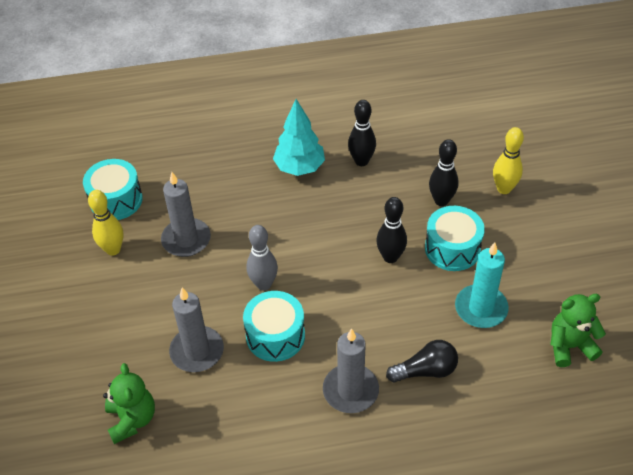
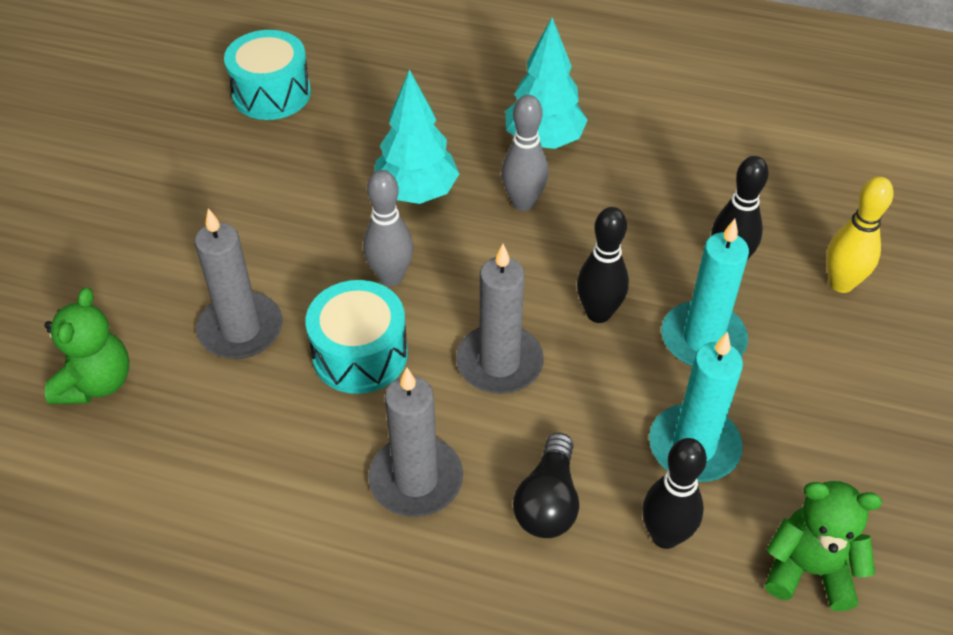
camera: 25 degrees right, 0 degrees up
(113, 249) = (225, 153): yellow bowling pin -> none
(186, 239) = (326, 177): grey candle -> grey candle (499, 363)
(246, 228) = (416, 192): none -> turquoise tree
(311, 210) = (523, 202): none -> grey bowling pin
(361, 161) = (640, 164): black bowling pin -> black bowling pin (665, 536)
(426, 370) = (548, 502): black light bulb -> black light bulb turned 90 degrees clockwise
(452, 248) = (703, 339): turquoise drum -> turquoise candle

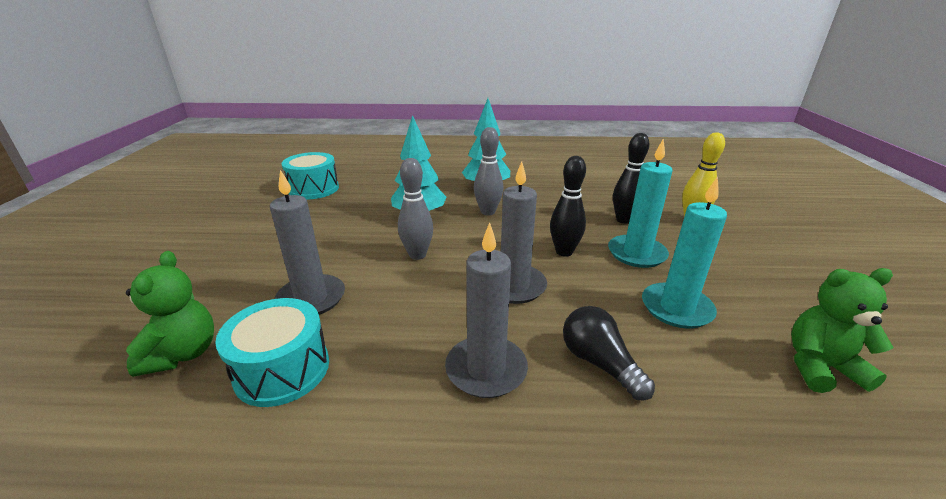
camera: 15 degrees left, 20 degrees down
(360, 354) = (410, 298): turquoise drum -> turquoise drum (282, 369)
(548, 502) = (599, 363): black light bulb -> black light bulb turned 150 degrees clockwise
(665, 536) = (702, 368): black bowling pin -> none

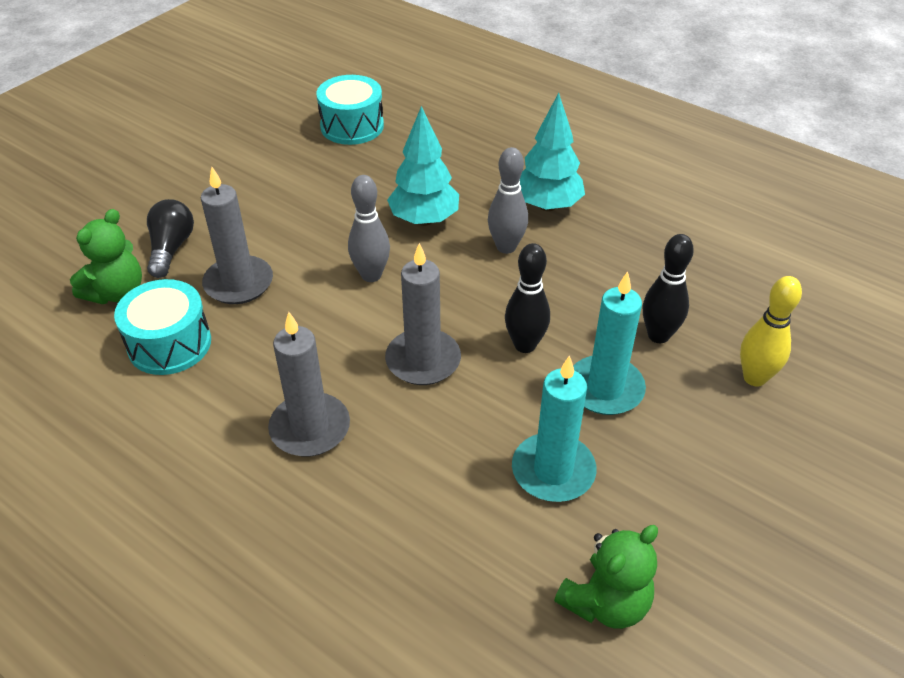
camera: 35 degrees right, 15 degrees up
(599, 363) = (406, 477): black light bulb -> black light bulb (171, 248)
(820, 367) = (605, 603): green teddy bear -> green teddy bear turned 105 degrees clockwise

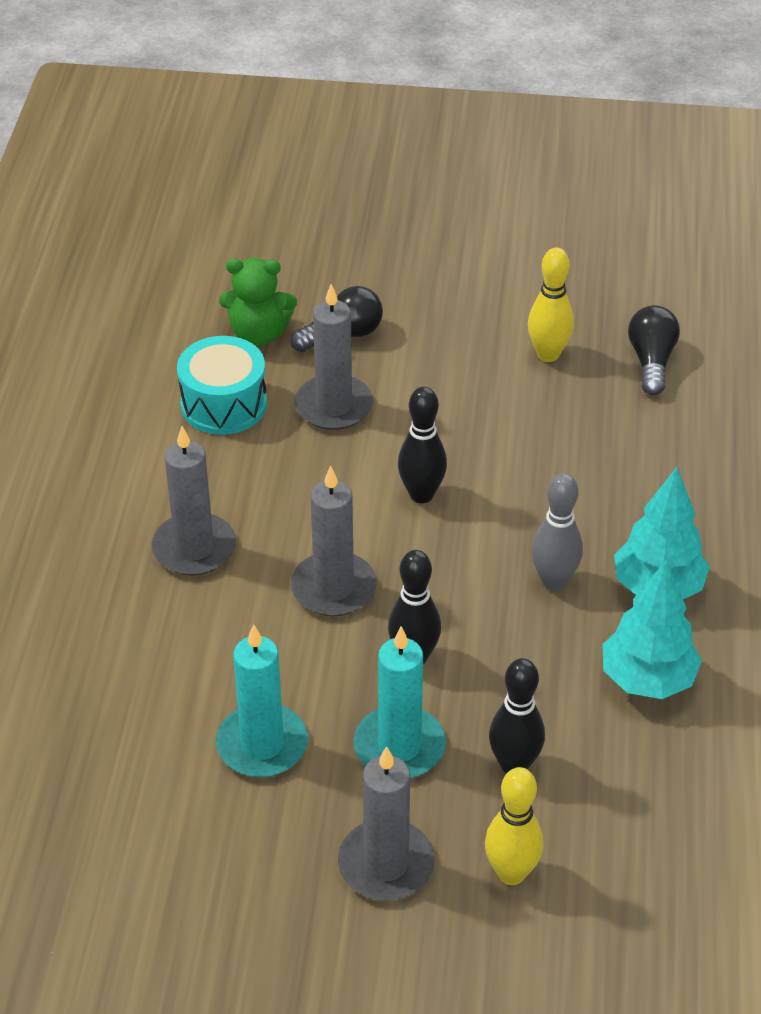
camera: 60 degrees right, 0 degrees up
(299, 163) = (548, 354): none -> yellow bowling pin
(352, 126) = (651, 361): turquoise drum -> black light bulb
(371, 275) = (421, 494): grey bowling pin -> black bowling pin
(424, 220) = (542, 495): turquoise tree -> turquoise tree (647, 679)
(605, 603) = (137, 839): green teddy bear -> none
(714, 444) = (386, 864): none -> grey candle

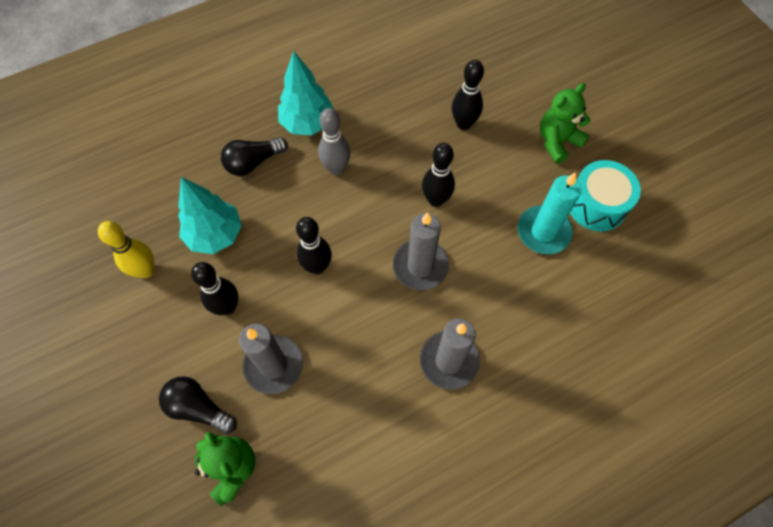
camera: 125 degrees left, 20 degrees up
(224, 404) = (316, 438): turquoise drum -> turquoise drum (596, 205)
(386, 864) = (557, 141): grey candle -> green teddy bear
(399, 746) = (493, 174): turquoise candle -> none
(439, 399) = (227, 307): none -> black bowling pin
(511, 873) = (519, 95): yellow bowling pin -> none
(647, 679) = (371, 100): turquoise tree -> turquoise tree (215, 235)
(651, 361) = (120, 212): black light bulb -> black light bulb (253, 162)

